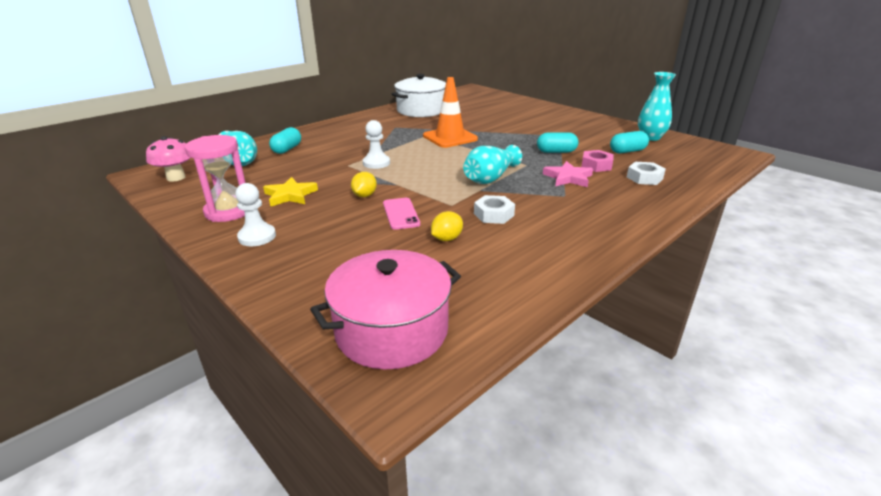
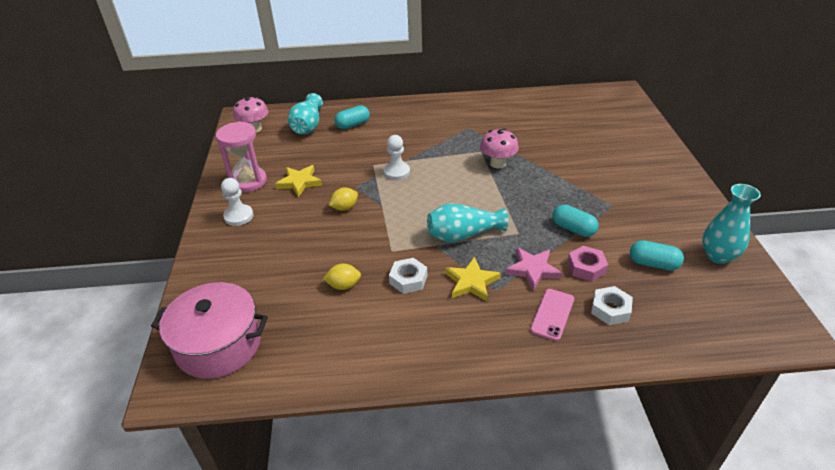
camera: 40 degrees right, 10 degrees up
(401, 214) = (345, 241): pink phone -> pink phone (552, 314)
(421, 110) = (522, 111): white pot -> none
(450, 137) = (498, 163): orange traffic cone -> pink mushroom
(541, 198) = (471, 282): none -> yellow star

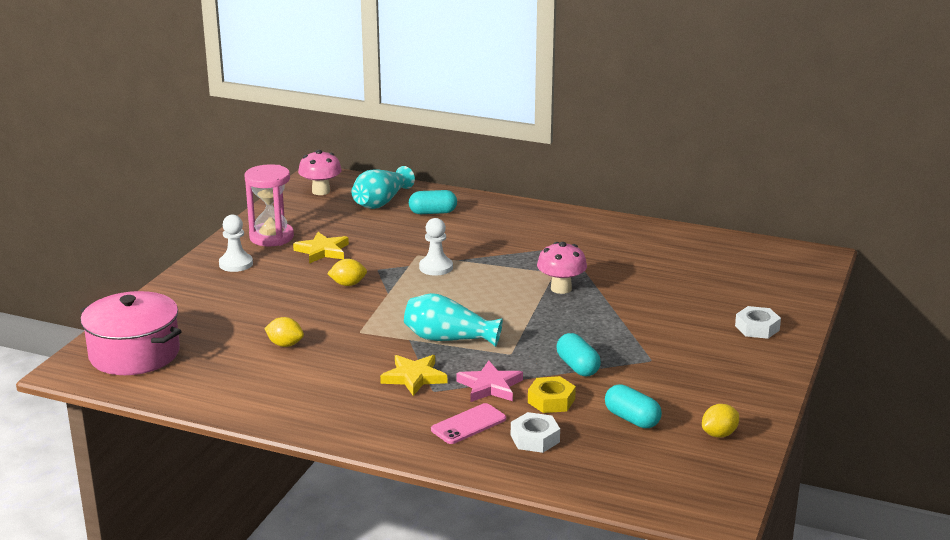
camera: 25 degrees right, 15 degrees down
(408, 279) = (352, 358): white nut -> white nut (757, 328)
(586, 267) = (551, 401): pink nut -> yellow nut
(718, 256) = (719, 434): turquoise vase -> yellow lemon

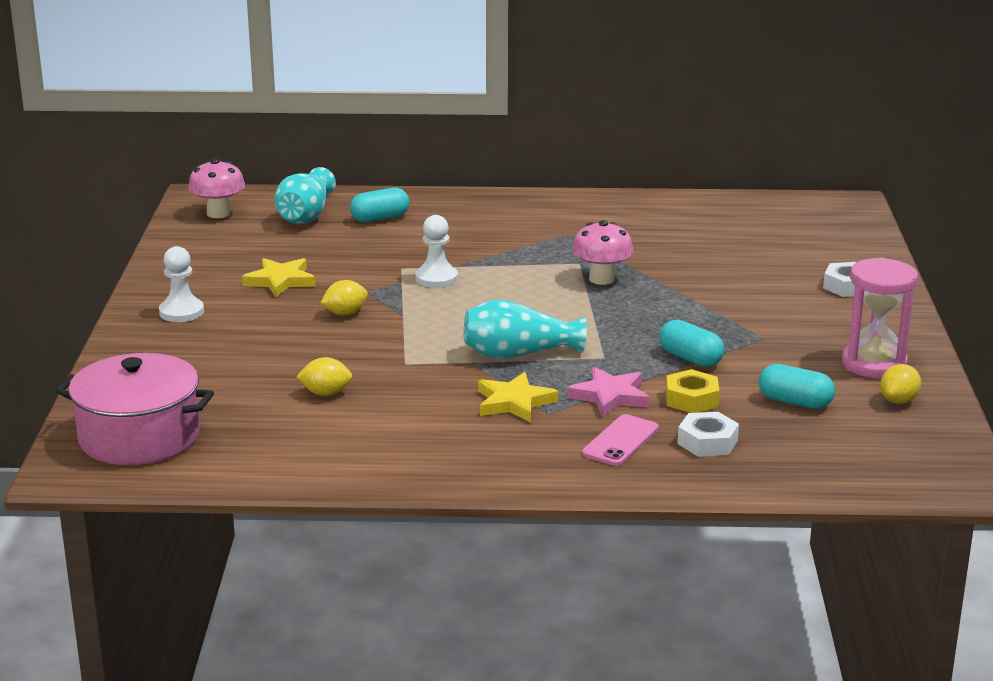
camera: 20 degrees left, 0 degrees up
(271, 237) = (201, 275): pink hourglass -> pink hourglass (874, 364)

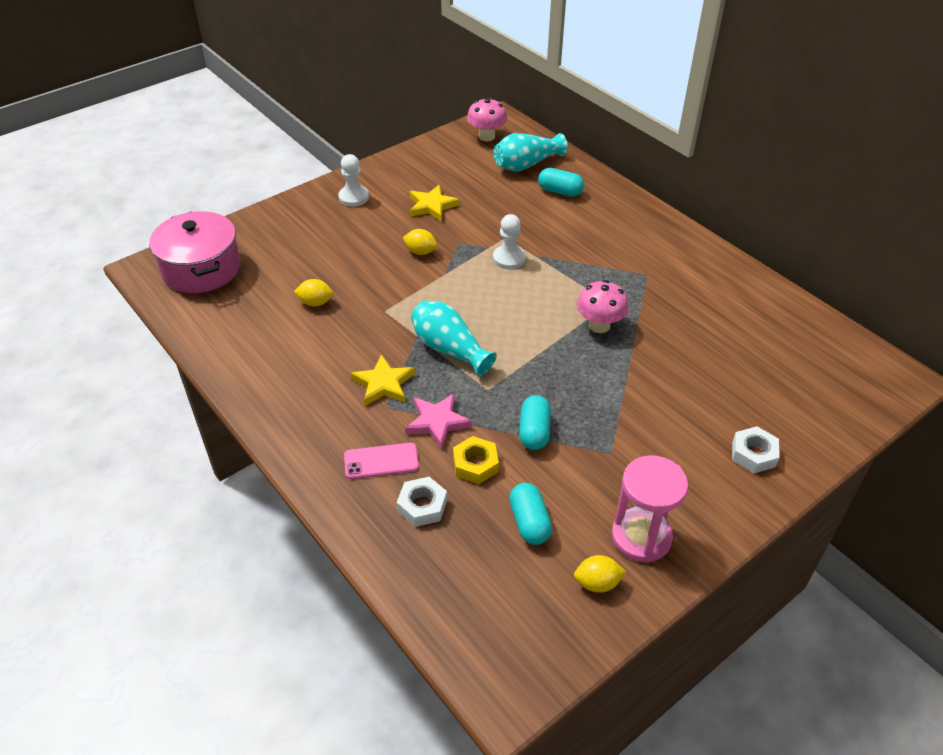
camera: 50 degrees right, 20 degrees up
(325, 393) = (315, 303): yellow lemon -> yellow lemon turned 45 degrees counterclockwise

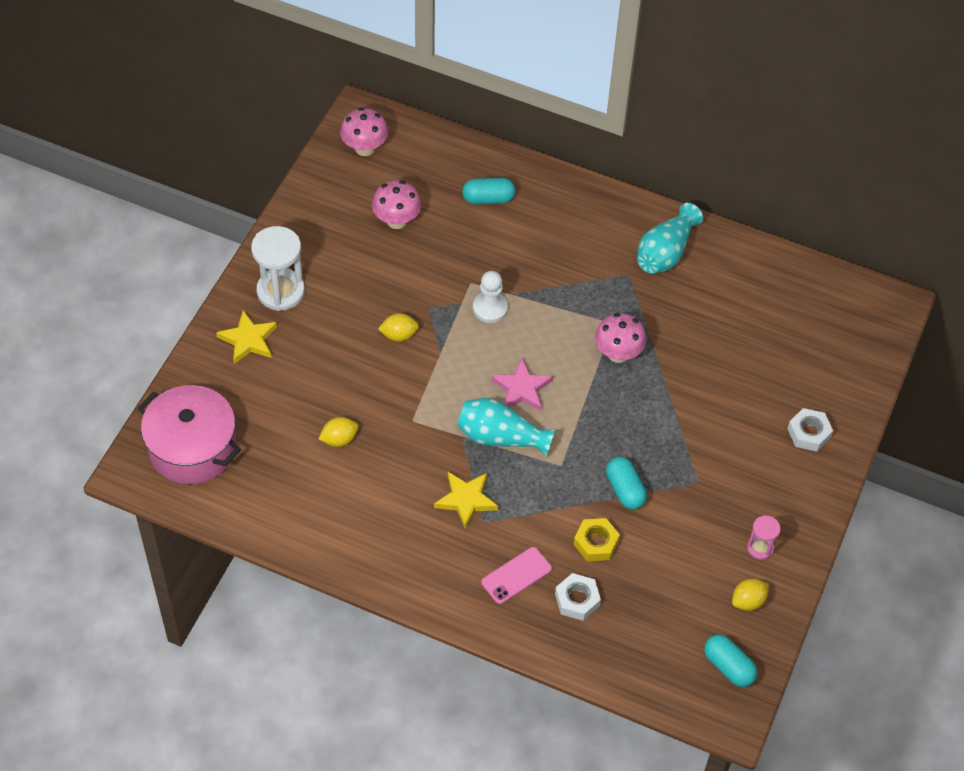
camera: 30 degrees left, 10 degrees up
(353, 197) = (280, 291): white pawn -> white hourglass
(432, 206) = (370, 271): yellow star -> yellow star (248, 340)
(437, 422) = (539, 517): pink star -> pink star (522, 389)
(477, 183) = (396, 220): none -> pink mushroom
(526, 164) = (432, 174): turquoise vase -> turquoise vase (665, 252)
(529, 522) = (669, 575): turquoise capsule -> turquoise capsule (728, 667)
(641, 537) = (760, 548): pink hourglass -> pink hourglass, size x0.52

